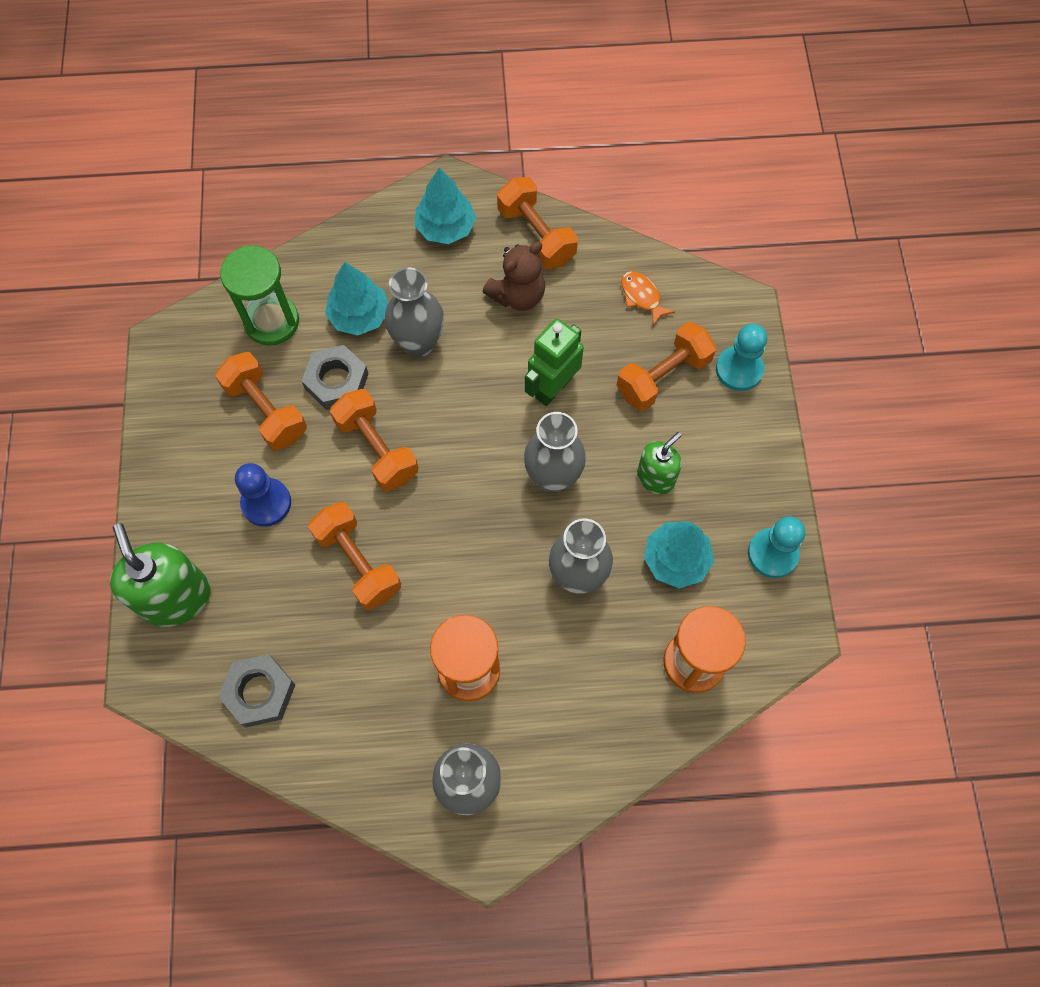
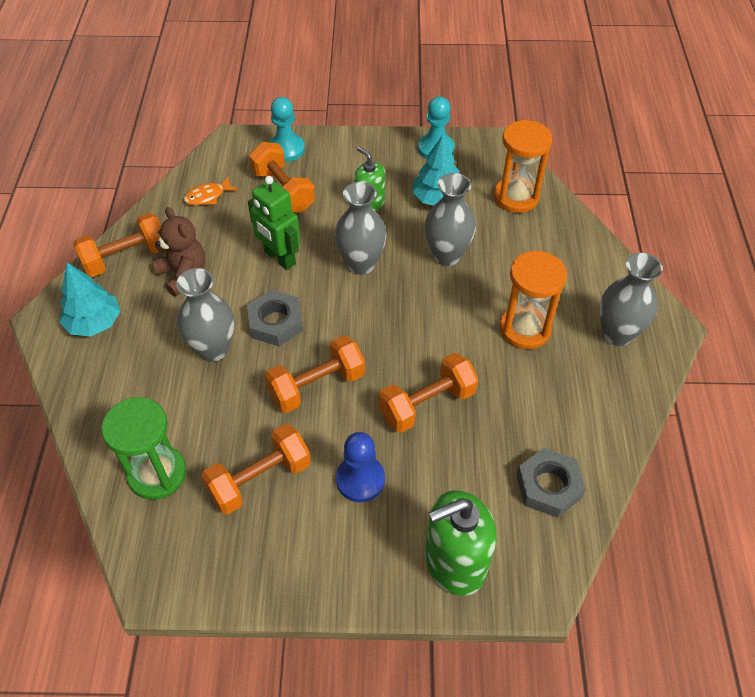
camera: 85 degrees left, 15 degrees down
(336, 381) = (239, 417): grey nut -> grey nut (275, 322)
(359, 316) = (171, 395): turquoise tree -> none

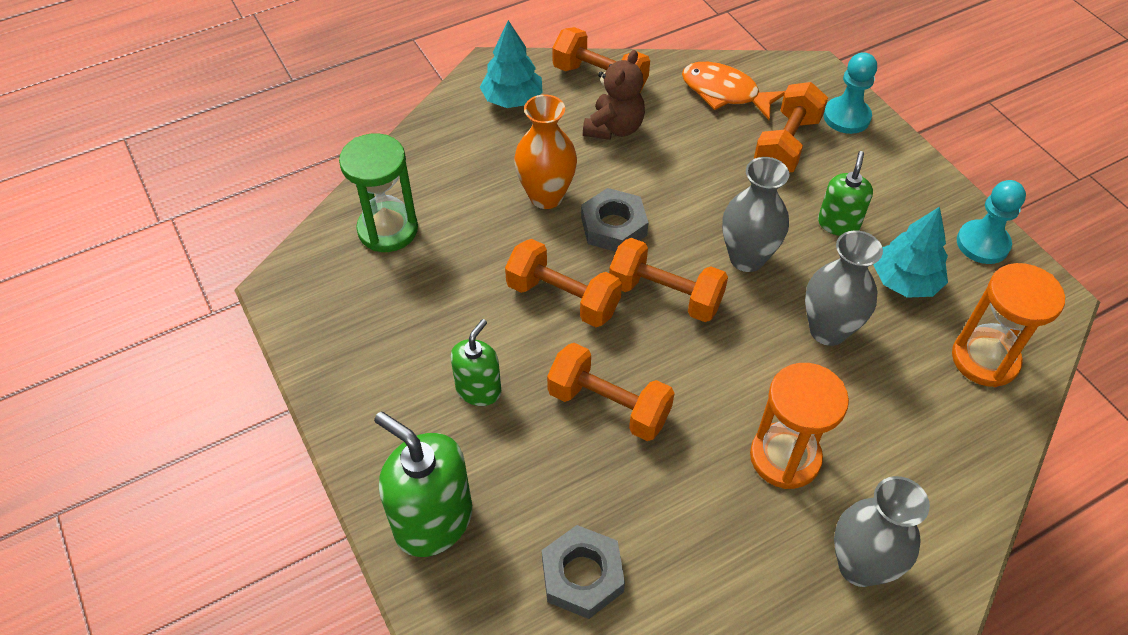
camera: 60 degrees right, 0 degrees up
(208, 196) = (725, 93): orange fish -> orange fish, size x1.64
(213, 349) = (546, 196): grey vase -> orange vase
(260, 479) = (428, 307): orange dumbbell -> orange dumbbell (665, 295)
(279, 258) = (696, 187): green robot -> none
(360, 479) = (478, 389): blue pawn -> green soap dispenser

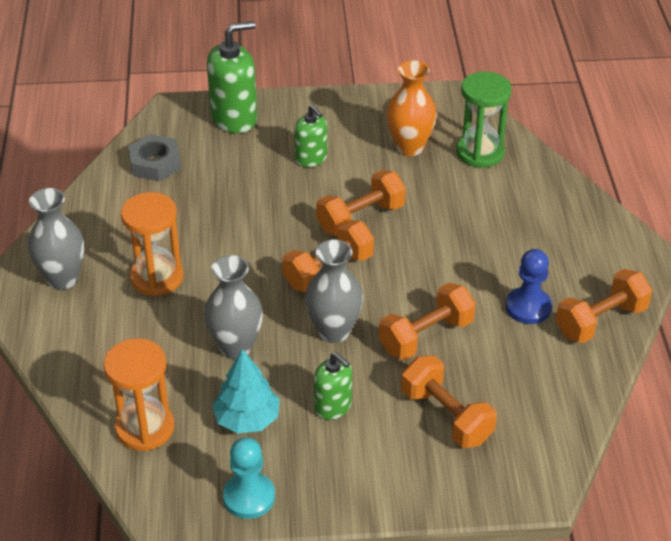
camera: 115 degrees right, 10 degrees down
(512, 99) = (597, 256): turquoise tree -> none
(546, 196) = (468, 241): orange vase -> orange vase (409, 147)
(608, 406) = (257, 211): orange dumbbell -> orange dumbbell (426, 336)
(613, 226) = (413, 267): grey nut -> none
(614, 128) = (528, 307): brown teddy bear -> blue pawn
(725, 93) = (540, 402): orange fish -> none
(846, 117) = (459, 481): turquoise pawn -> none

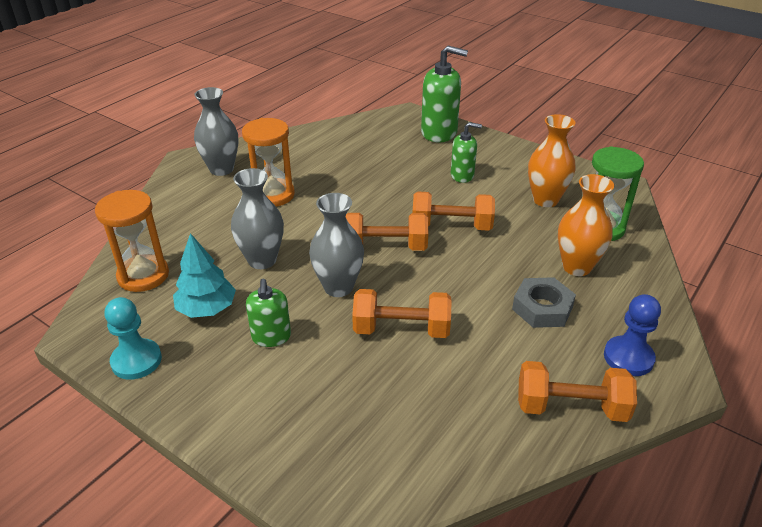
camera: 40 degrees right, 5 degrees down
(155, 163) = (357, 135): grey nut -> grey nut (542, 308)
(311, 158) = (462, 175): green soap dispenser -> green soap dispenser turned 90 degrees counterclockwise
(446, 416) = (342, 398): orange dumbbell -> none
(497, 201) = (576, 267): none -> orange vase
(528, 307) = (513, 357): blue pawn -> blue pawn (628, 357)

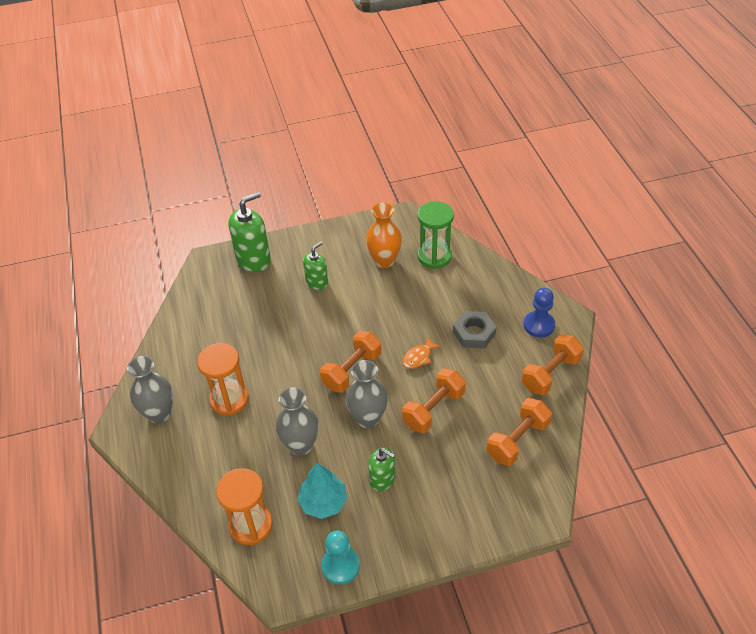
camera: 50 degrees left, 10 degrees up
(451, 226) = (364, 324): orange dumbbell -> orange dumbbell (517, 440)
(457, 283) = (418, 357): none -> orange fish
(576, 267) = (456, 293): orange vase -> none

